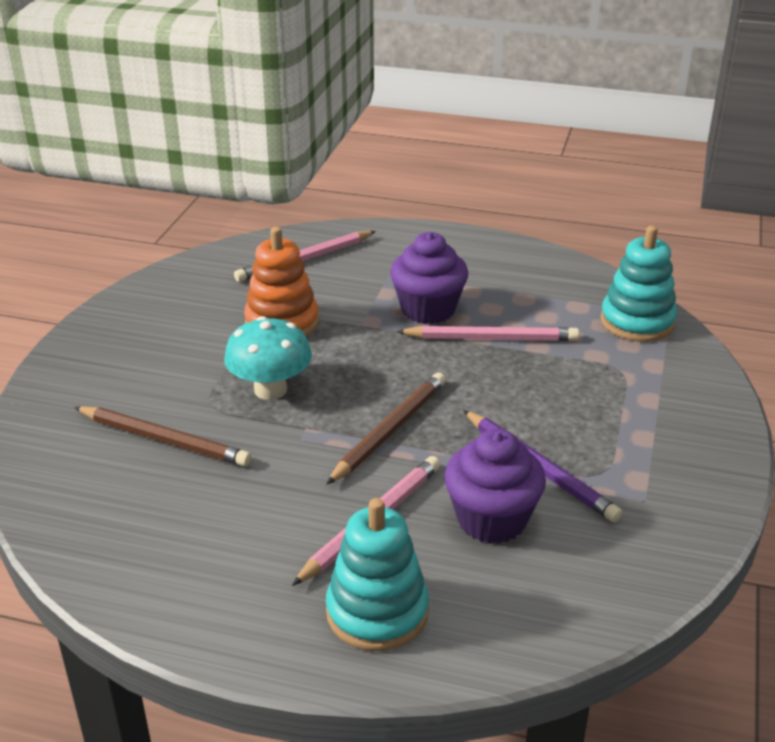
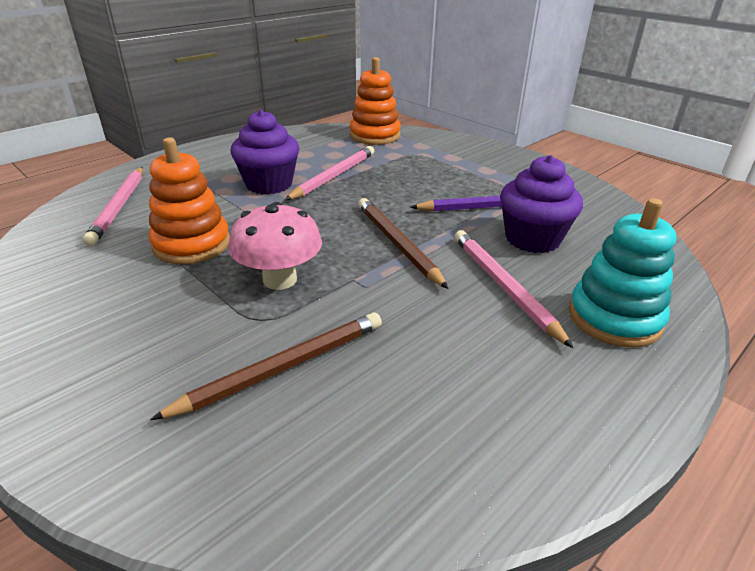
camera: 60 degrees left, 0 degrees up
(270, 390) = (280, 279): turquoise mushroom -> pink mushroom
(637, 322) = (375, 136): turquoise stacking toy -> orange stacking toy

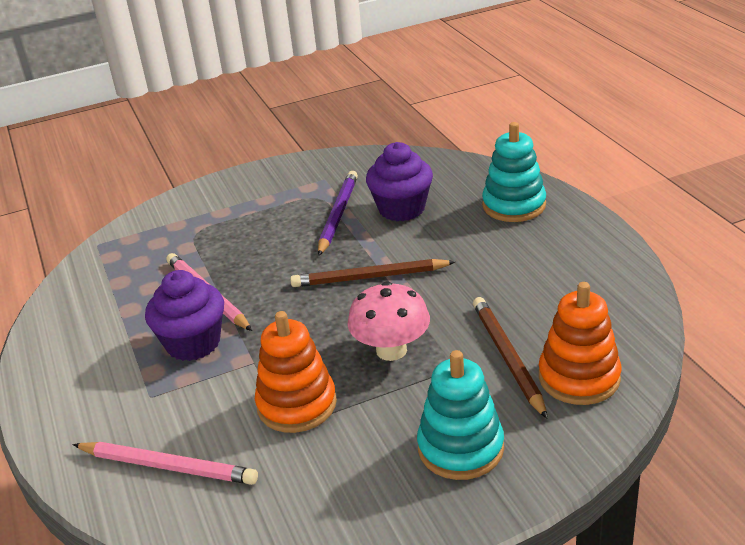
camera: 65 degrees left, 0 degrees up
(116, 357) = (460, 448): none -> turquoise stacking toy
(375, 136) = (121, 251): orange stacking toy -> orange stacking toy (579, 377)
(503, 286) = (458, 239): pink pencil -> none

